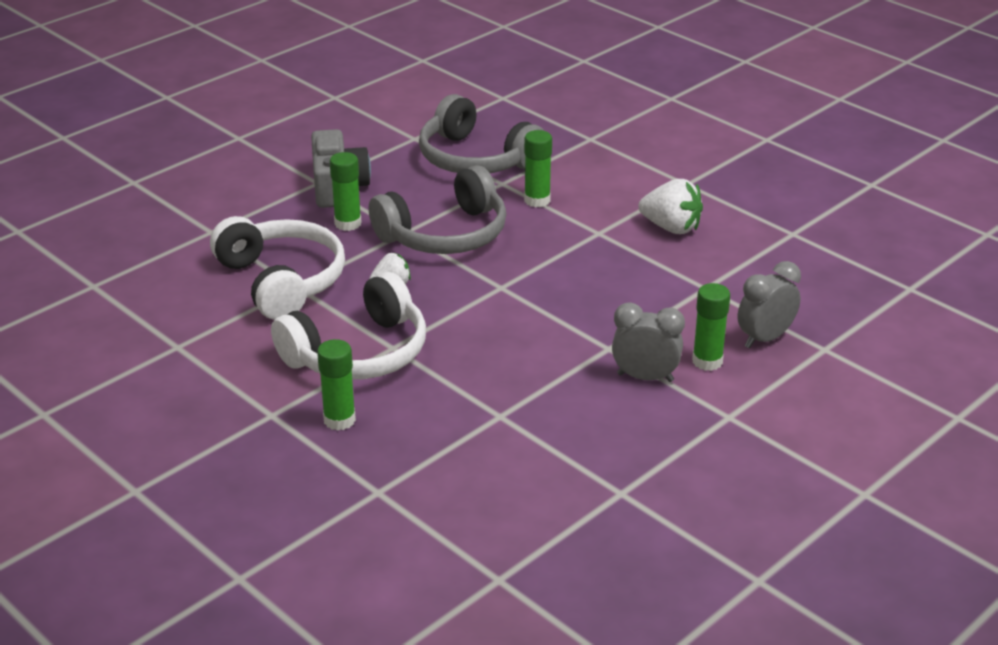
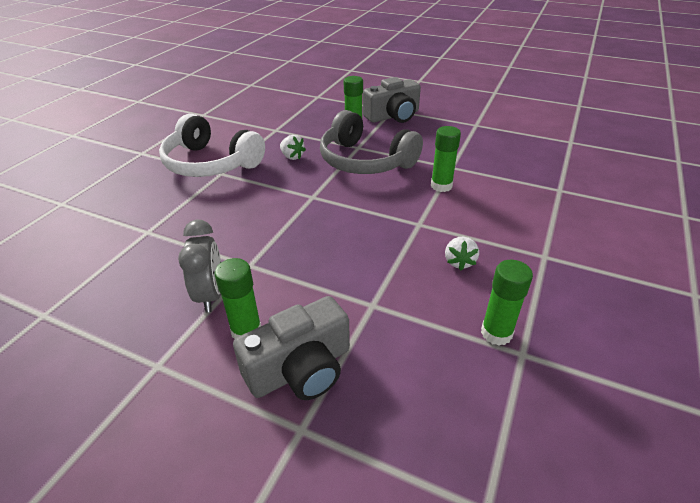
camera: 70 degrees right, 5 degrees up
(282, 281) = (278, 124): white headphones -> none
(339, 420) = (137, 174): green glue stick -> green glue stick (496, 333)
(476, 159) = (473, 150): grey headphones -> none
(671, 227) = (459, 262): white strawberry -> white strawberry, size x0.61
(765, 339) = (301, 368): grey clock -> grey camera

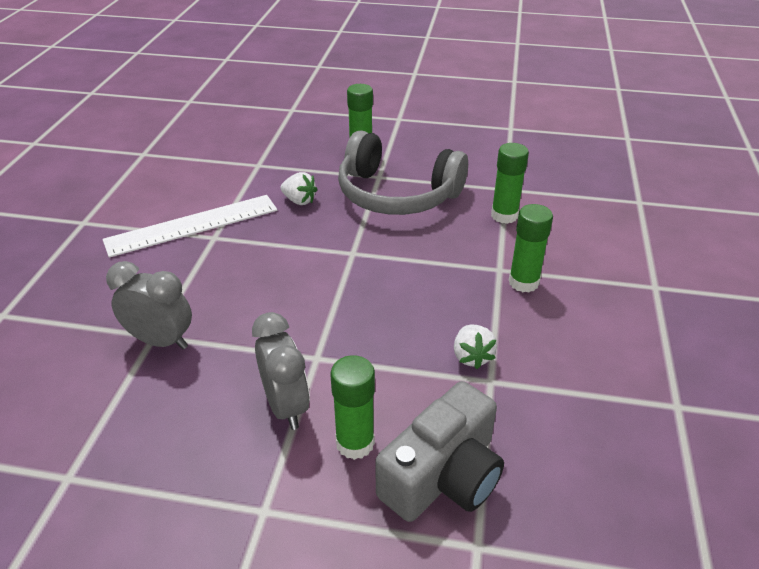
camera: 15 degrees left, 0 degrees up
(150, 236) = (161, 341): none -> grey clock
(211, 163) = (192, 225): white headphones -> white ruler
(393, 116) = (404, 127): grey camera -> none
(459, 262) = (566, 310): white strawberry -> white strawberry (472, 356)
(496, 333) = (641, 388): green glue stick -> green glue stick (523, 282)

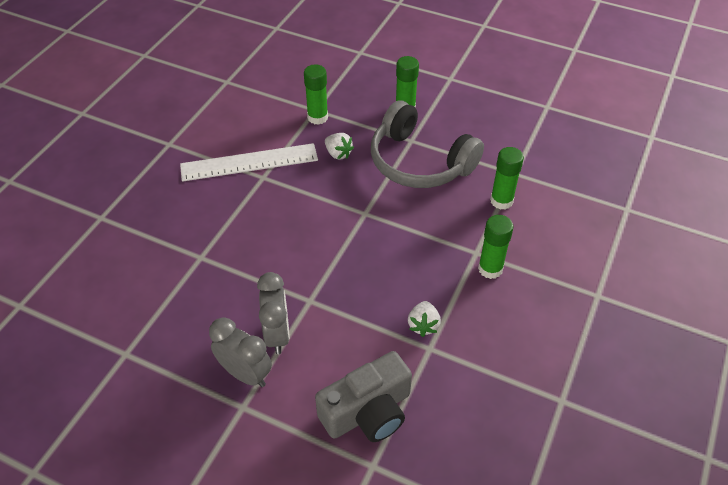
camera: 15 degrees right, 10 degrees up
(161, 341) = (204, 263): grey clock -> grey clock (245, 374)
(355, 443) = (316, 374): green glue stick -> green glue stick (317, 117)

